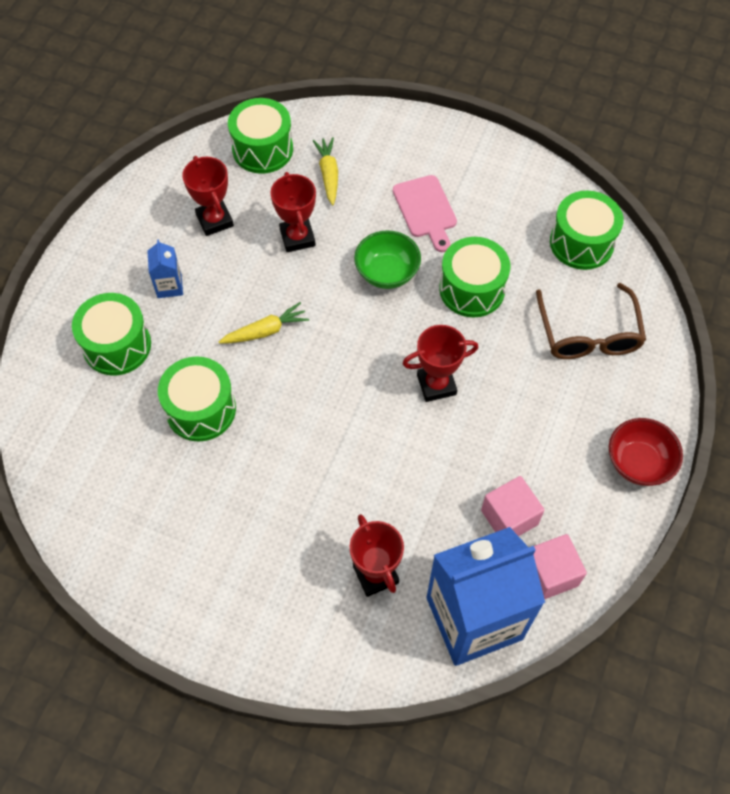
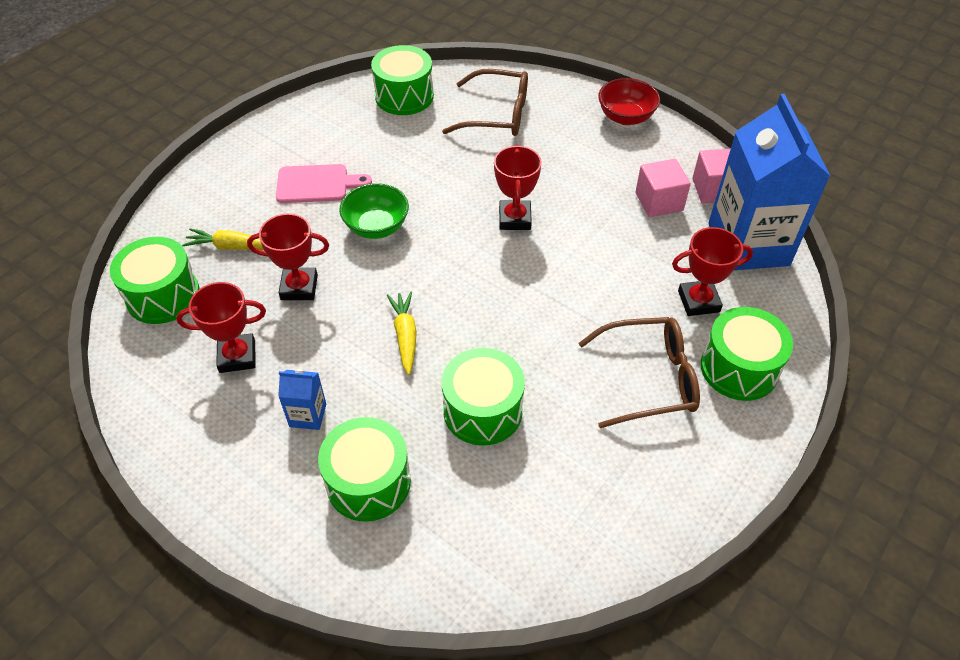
camera: 75 degrees left, 10 degrees down
(266, 540) = (649, 379): none -> brown glasses
(472, 289) = (422, 173): green drum -> green drum (739, 368)

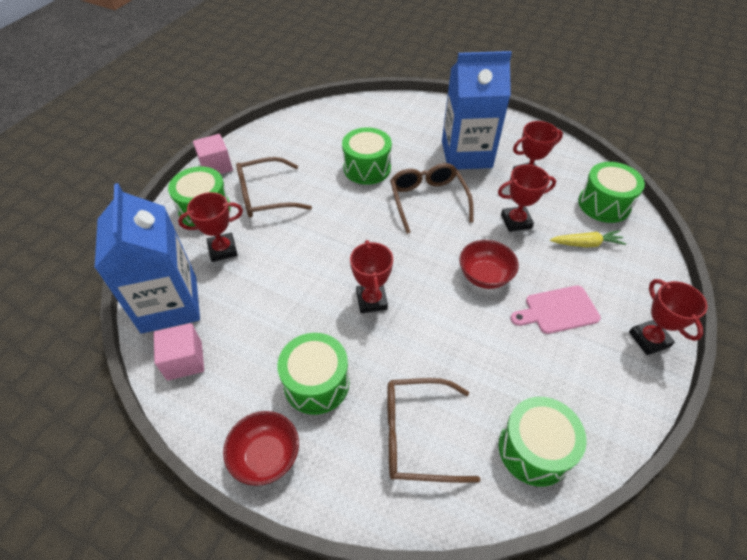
camera: 170 degrees right, 0 degrees up
(245, 150) = (649, 339): none -> red trophy
(308, 415) = (466, 154): blue carton -> blue carton, size x2.47
(368, 482) = (419, 132): green drum -> green drum (316, 383)
(376, 227) = (484, 276): green bowl -> red bowl
(405, 336) = (428, 200): yellow carrot -> brown glasses
(659, 202) = (241, 338): pink cube -> pink cube (216, 166)

